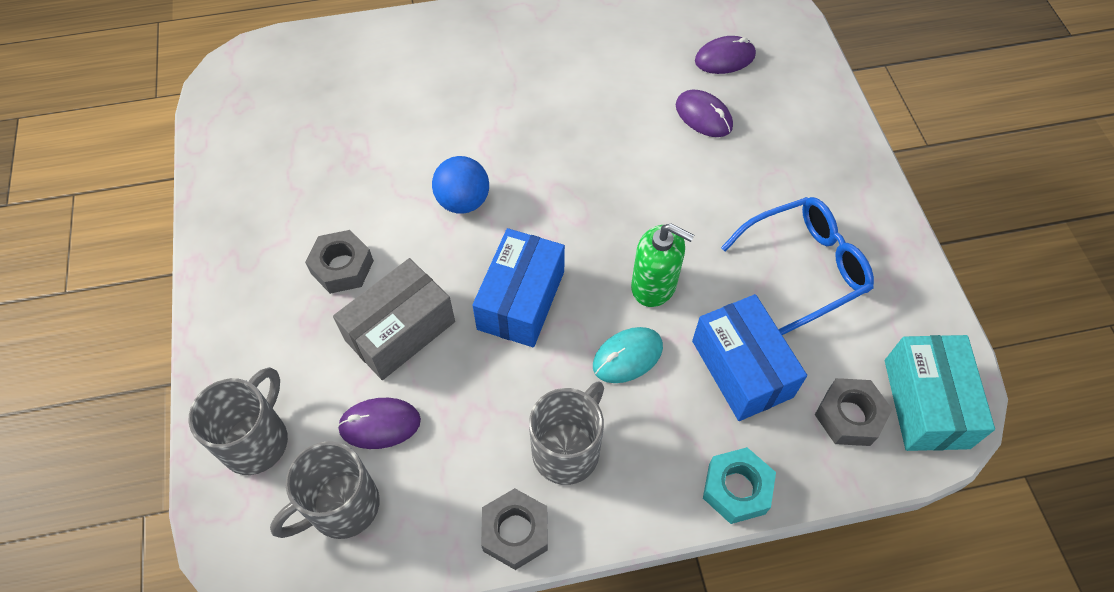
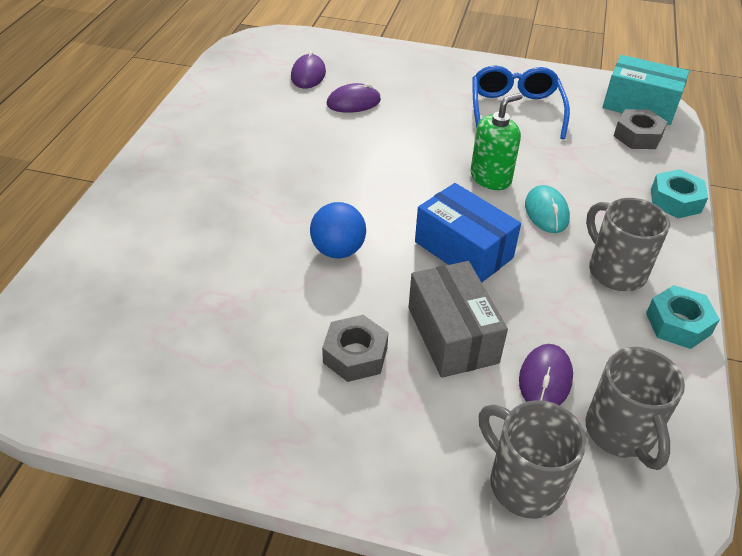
camera: 65 degrees left, 15 degrees down
(515, 532) = (678, 323): grey nut -> turquoise nut
(742, 368) = (582, 164): blue box -> none

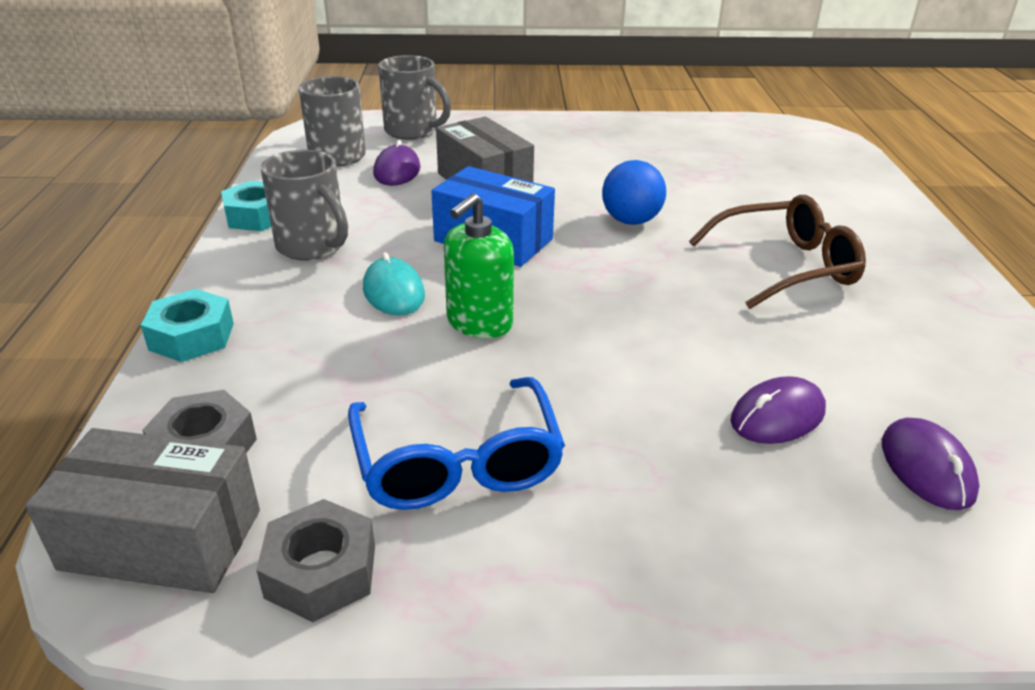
camera: 165 degrees right, 10 degrees down
(257, 183) = (786, 266): none -> brown glasses
(355, 355) = (563, 164): grey nut -> grey nut (321, 572)
(640, 105) = (162, 539): turquoise box -> grey box

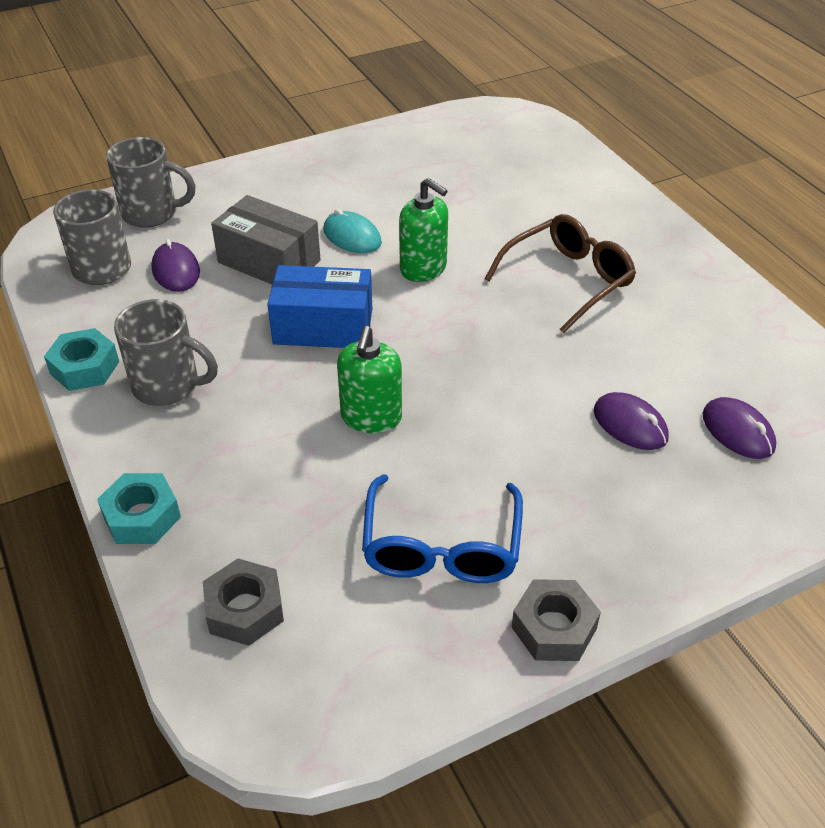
camera: 25 degrees left, 10 degrees up
(162, 539) = (278, 691): grey box -> none
(321, 572) = (409, 664): grey nut -> grey nut (554, 628)
(393, 292) = (279, 411): turquoise mouse -> turquoise mouse (352, 236)
(457, 463) = (441, 547): blue glasses -> blue glasses turned 45 degrees clockwise
(631, 221) = (423, 268): blue ball -> green soap dispenser
(777, 416) = (630, 424): purple mouse -> purple mouse turned 75 degrees counterclockwise

